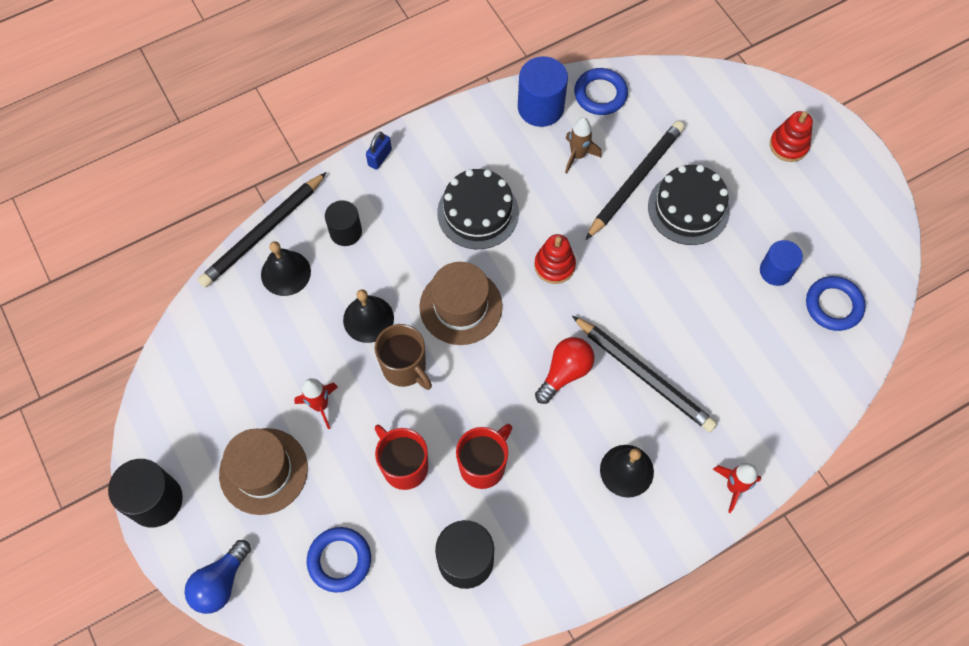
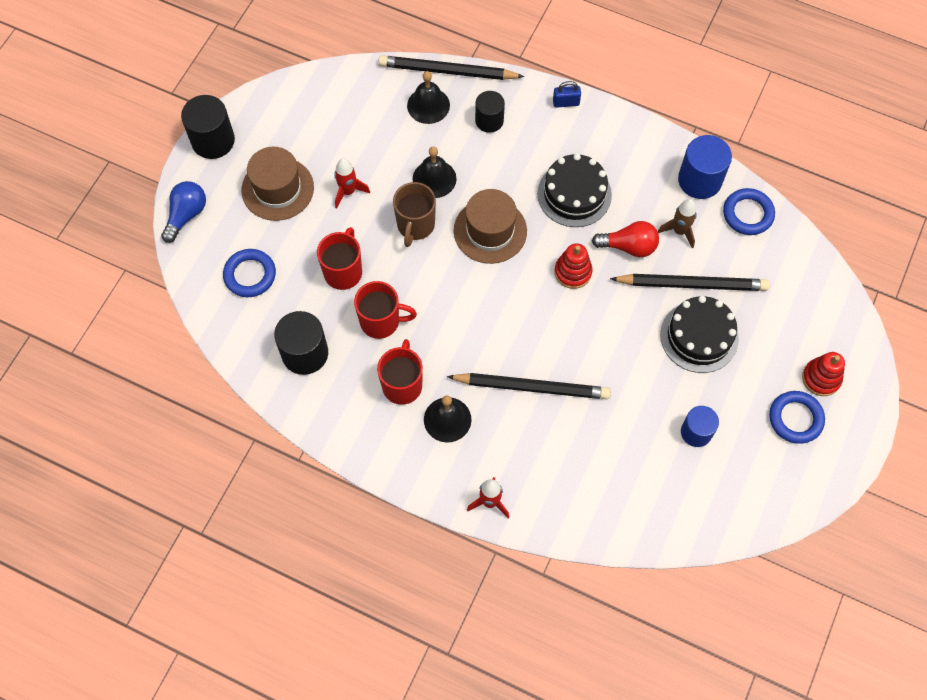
camera: 55 degrees right, 0 degrees up
(220, 582) = (186, 215): blue light bulb -> blue light bulb turned 120 degrees clockwise
(563, 488) = (402, 384): none -> red mug
(565, 373) = (492, 331): red light bulb -> red light bulb (628, 246)
(644, 375) = (532, 387): black pencil -> black pencil turned 90 degrees counterclockwise
(833, 305) = (700, 493): blue ring -> blue ring (795, 418)

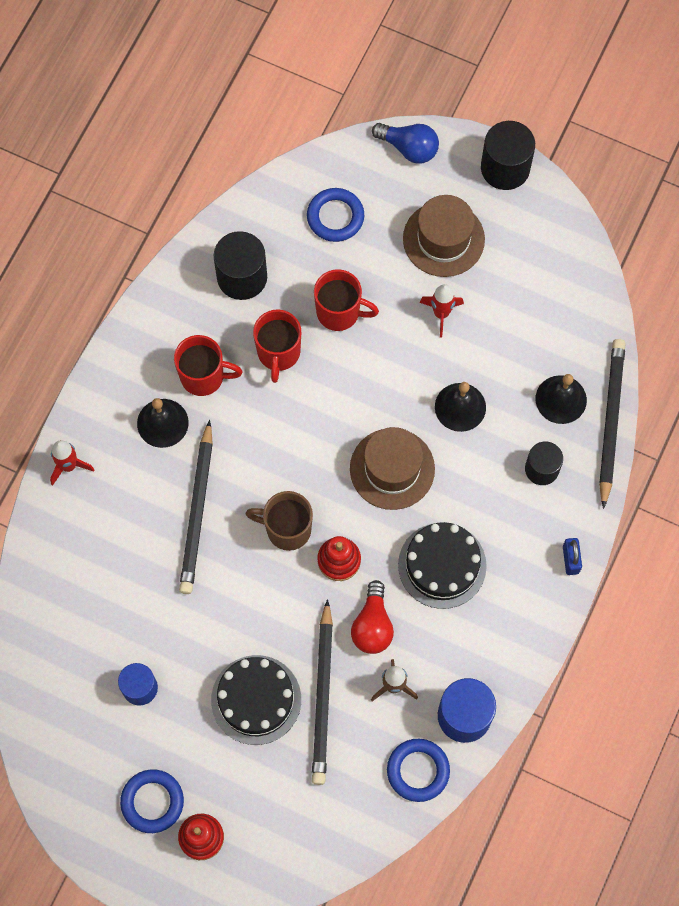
camera: 90 degrees right, 5 degrees up
(415, 225) = (398, 387): brown mug -> brown mug (287, 529)

